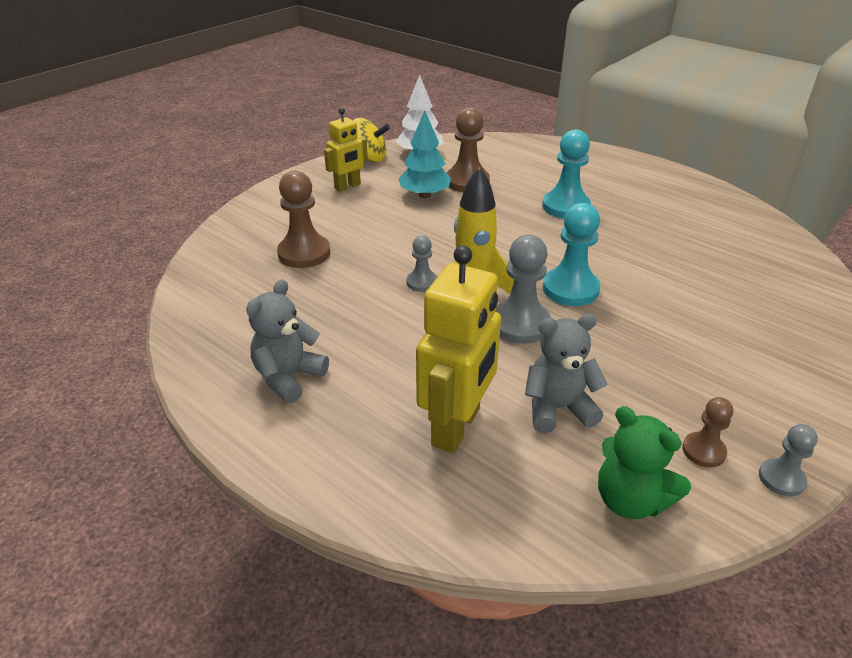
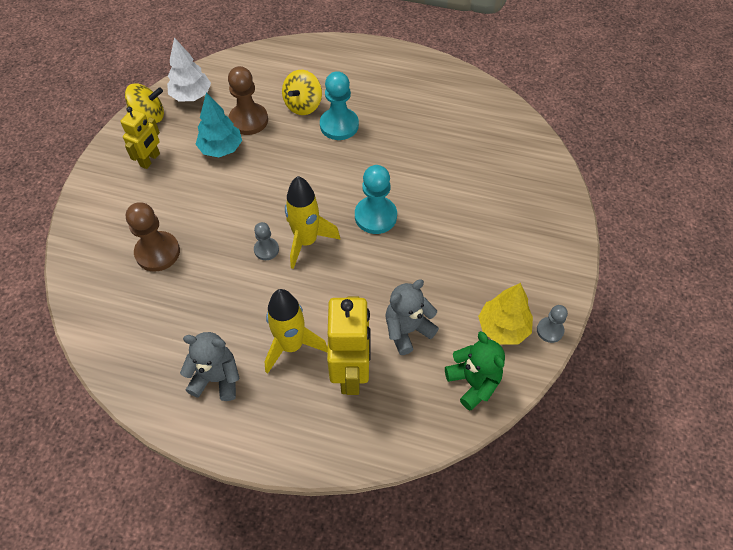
camera: 25 degrees left, 20 degrees up
(288, 377) = (216, 378): grey teddy bear -> grey teddy bear turned 90 degrees clockwise
(397, 376) = (291, 346): none -> yellow rocket
(520, 324) = (354, 265): grey pawn -> none
(533, 184) = (303, 105): none -> yellow spinning top
(630, 500) = (473, 382): green teddy bear -> green teddy bear turned 135 degrees counterclockwise
(703, 451) = (503, 328): brown pawn -> yellow tree

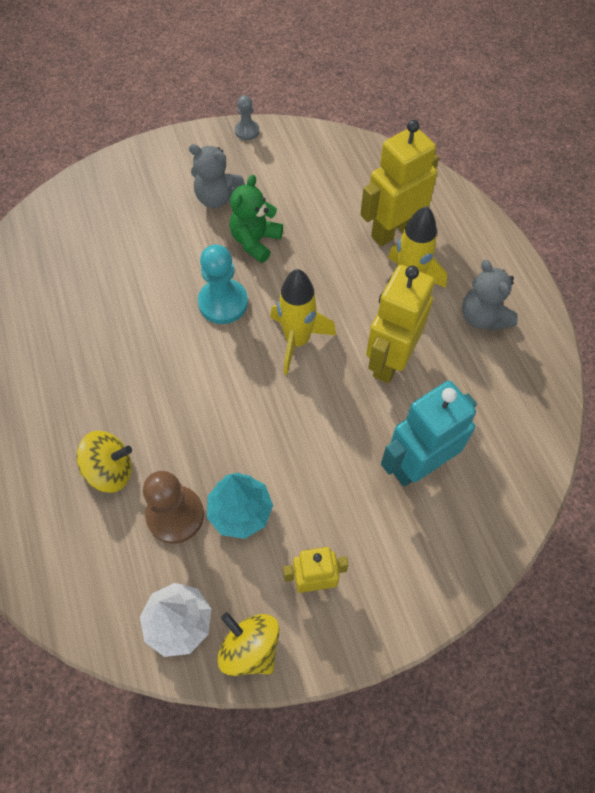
camera: 125 degrees left, 5 degrees up
(157, 252) = (418, 465): brown pawn -> turquoise robot
(241, 287) = (389, 360): none -> yellow robot
(266, 249) = (333, 368): grey pawn -> none
(339, 125) = (119, 410): turquoise pawn -> none
(407, 330) = (323, 215): grey teddy bear -> grey teddy bear (217, 198)
(473, 382) = (332, 155): green teddy bear -> green teddy bear (255, 241)
(503, 328) = (269, 158): yellow tree -> none

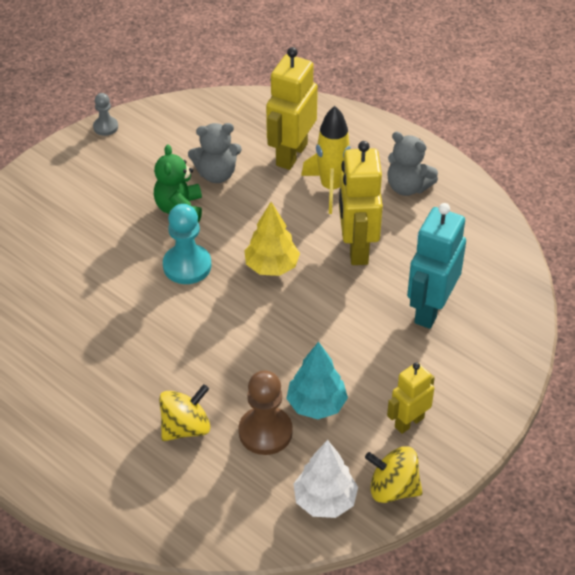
camera: 30 degrees left, 15 degrees down
(217, 198) = (119, 189): grey teddy bear -> grey teddy bear (216, 174)
(297, 341) = (271, 266): yellow rocket -> yellow tree

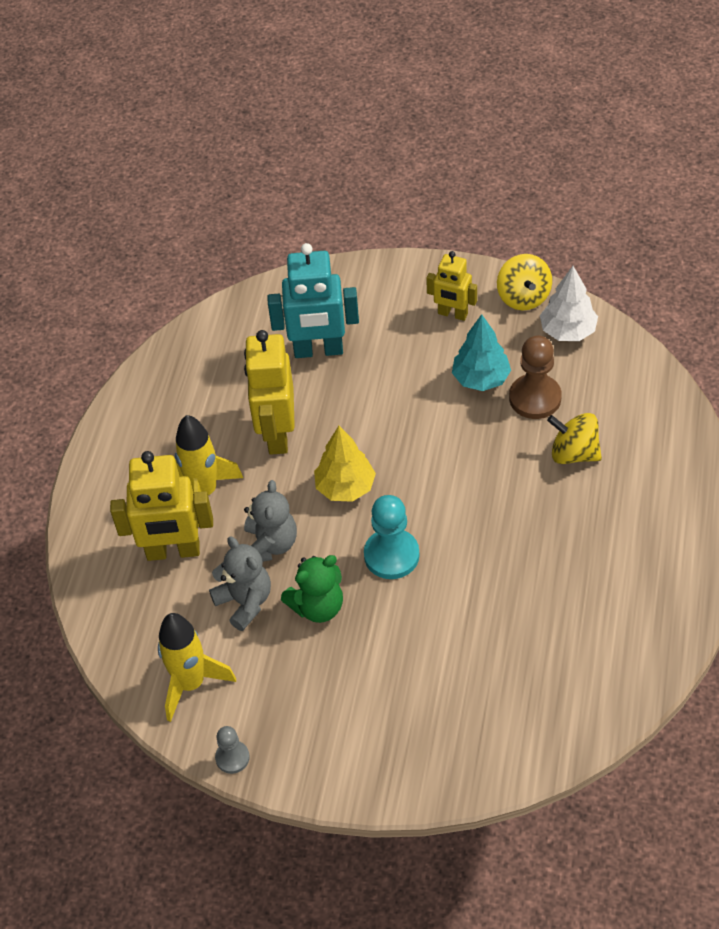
camera: 115 degrees left, 5 degrees up
(176, 127) = (191, 684): none -> yellow rocket
(357, 248) = (277, 434): yellow robot -> yellow robot turned 120 degrees clockwise
(407, 187) = (165, 433): grey teddy bear -> grey teddy bear (270, 545)

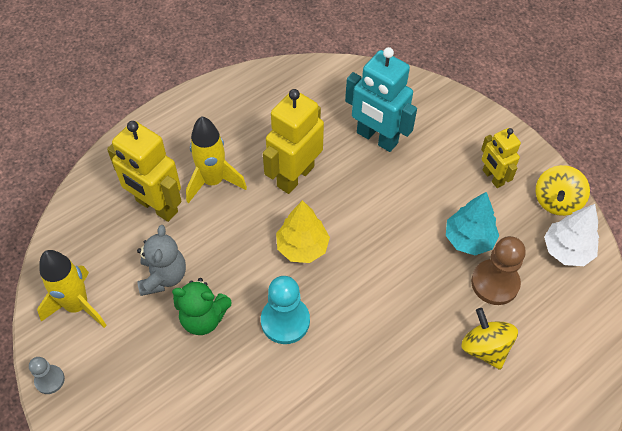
camera: 35 degrees right, 5 degrees up
(270, 545) = (217, 249): grey teddy bear -> none

